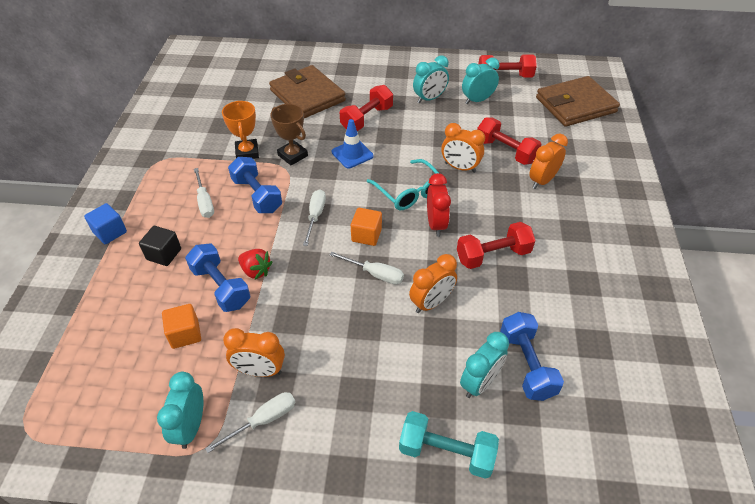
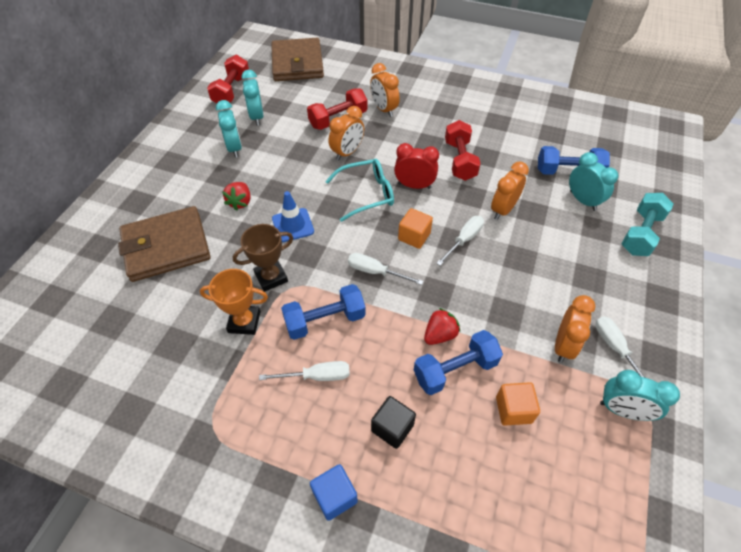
camera: 75 degrees left, 5 degrees up
(367, 119) = (240, 202): red dumbbell -> red strawberry
(431, 303) = (503, 210): orange clock -> orange clock turned 120 degrees counterclockwise

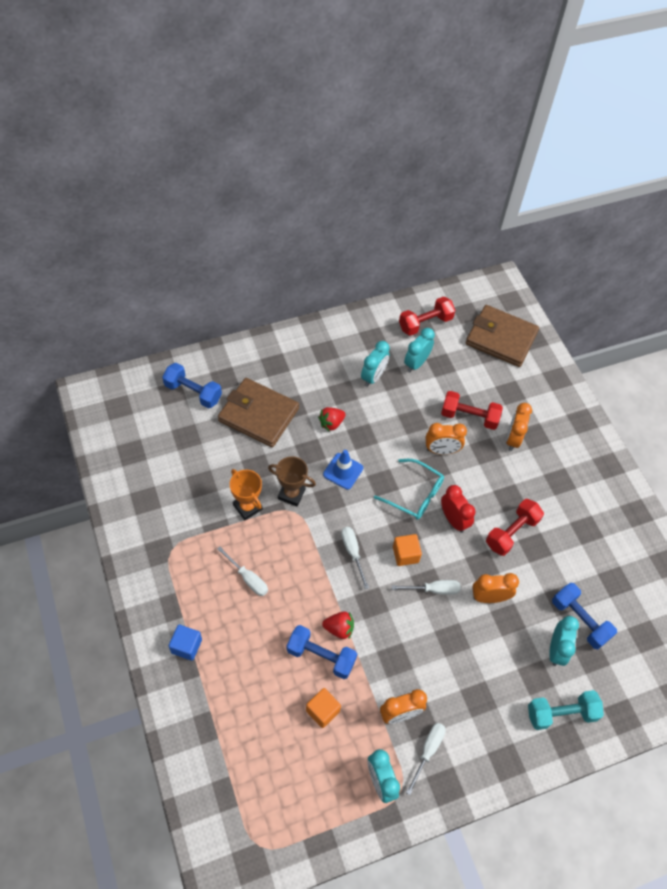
camera: 45 degrees right, 5 degrees up
(297, 63) = (501, 338): brown wallet -> brown wallet turned 75 degrees clockwise
(325, 320) = (289, 551): blue dumbbell -> blue dumbbell (193, 392)
(392, 428) = (251, 647): black cube -> none

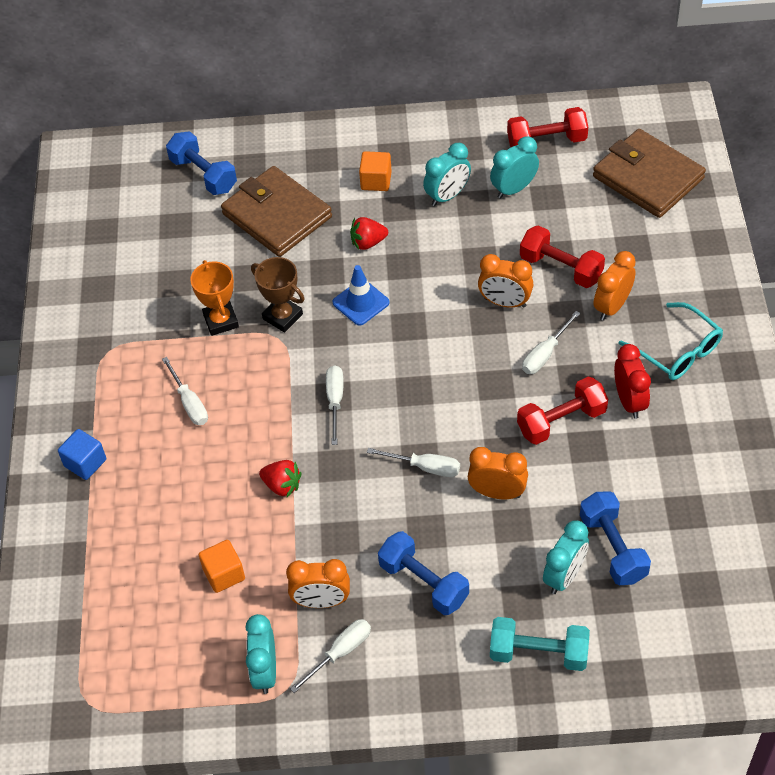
camera: 25 degrees right, 5 degrees down
(321, 656) = (246, 512): blue dumbbell -> blue dumbbell (424, 583)
(405, 554) = (404, 418): orange cube -> orange cube (376, 181)
(414, 494) = (446, 349): turquoise glasses -> turquoise glasses (677, 351)
(453, 520) = (486, 390): red clock -> red clock (629, 401)
(482, 484) = (545, 354): none -> white screwdriver

